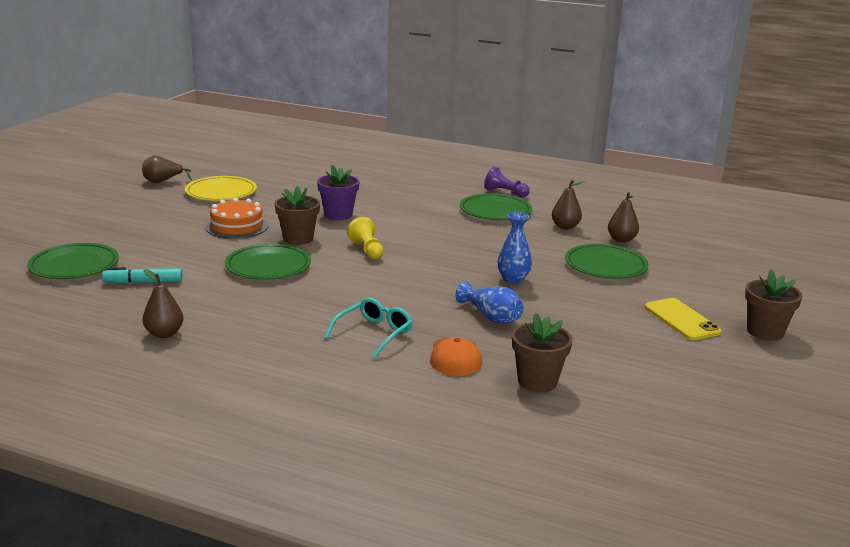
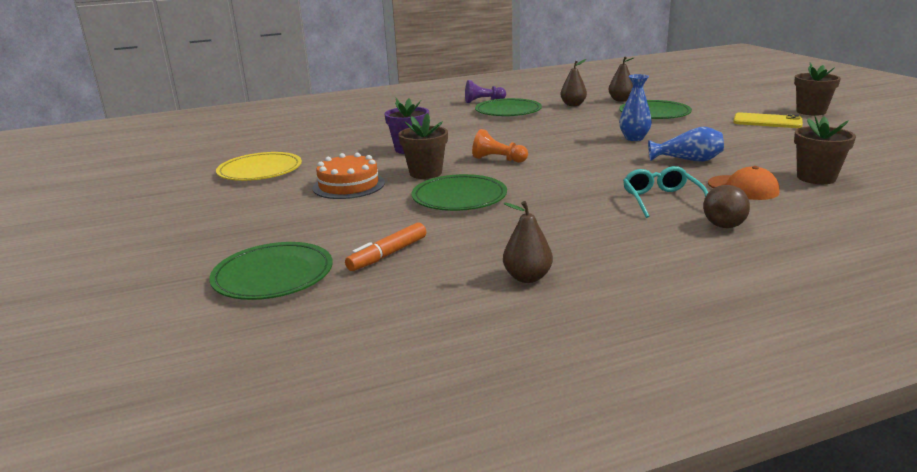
camera: 40 degrees left, 0 degrees up
(143, 282) = (388, 254): turquoise marker -> orange marker
(162, 182) = (172, 184): brown pear -> brown pear (726, 223)
(367, 250) = (498, 160): yellow pawn -> orange pawn

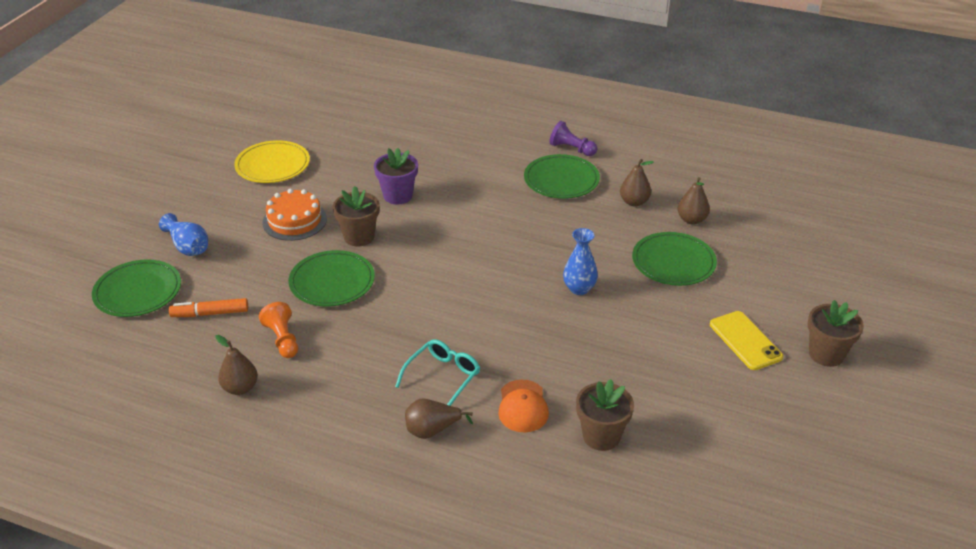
camera: 40 degrees right, 15 degrees up
(498, 160) = (430, 251): orange pawn -> orange pawn (282, 339)
(688, 160) = (557, 346): blue vase -> blue vase (188, 246)

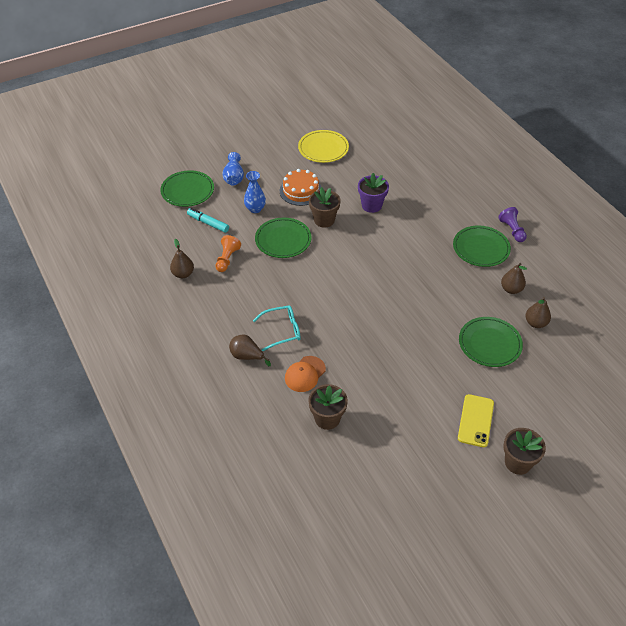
camera: 40 degrees right, 10 degrees up
(210, 313) = (208, 223): orange marker -> turquoise marker
(579, 289) = (412, 325): blue vase -> blue vase (255, 209)

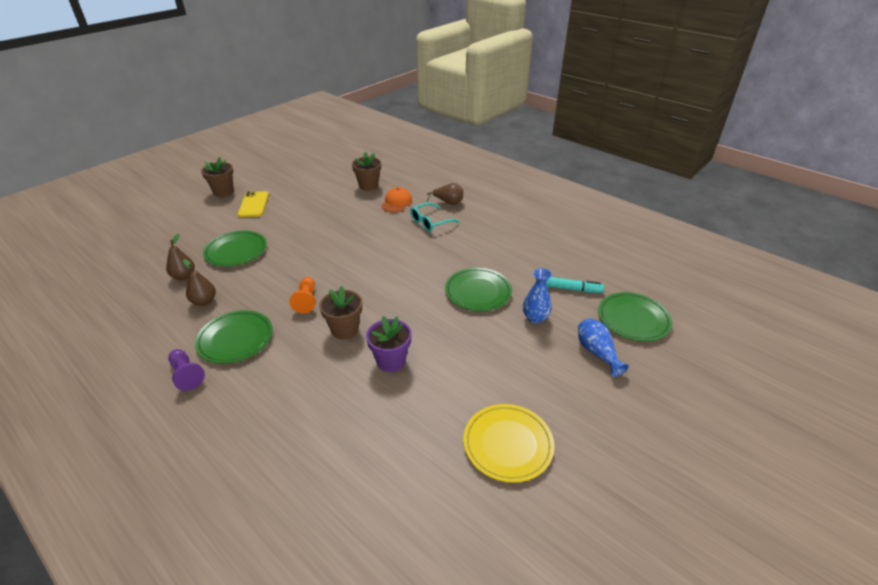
camera: 160 degrees right, 10 degrees down
(183, 274) = (550, 240): brown pear -> none
(227, 259) = (521, 261): orange pawn -> orange pawn (306, 300)
(300, 191) = (496, 357): orange cake -> none
(324, 220) = (444, 325): brown flower pot -> brown flower pot (345, 329)

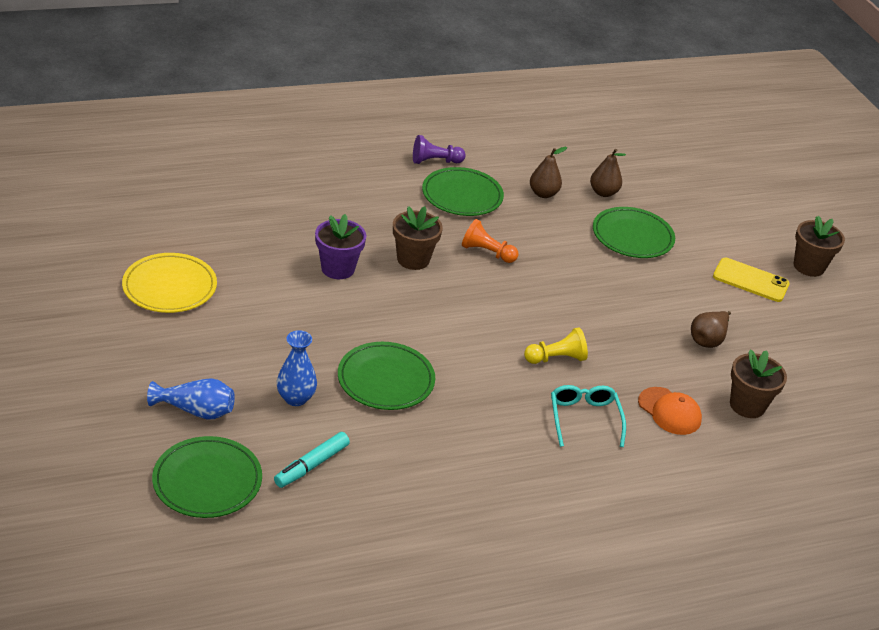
camera: 115 degrees right, 0 degrees up
(391, 243) = (556, 358): none -> yellow pawn
(448, 203) = (630, 467): brown pear -> brown pear (707, 340)

